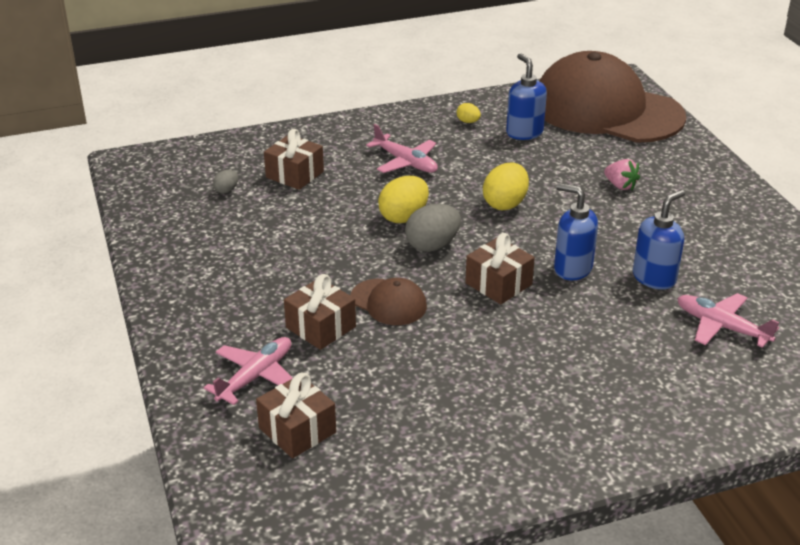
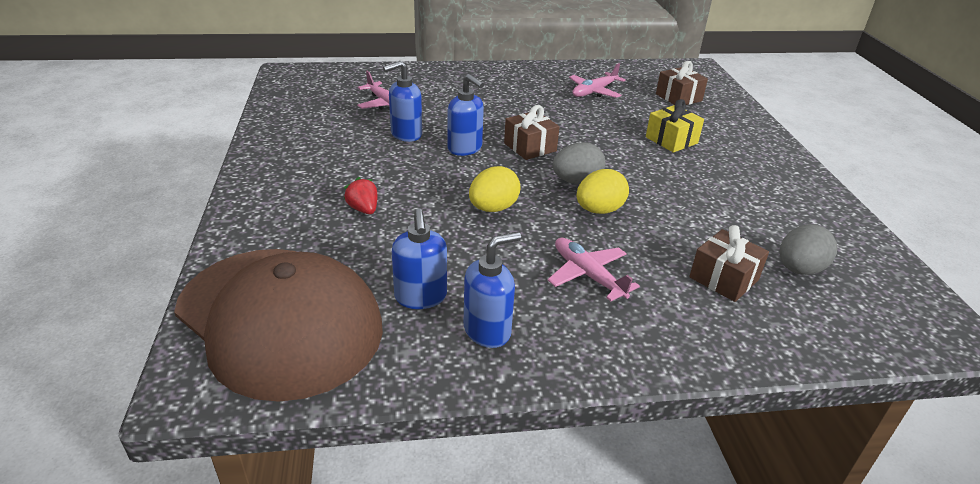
camera: 170 degrees left, 0 degrees up
(226, 190) = (799, 269): grey egg -> grey egg, size x1.94
(255, 377) = (711, 121): pink plane -> pink plane (594, 91)
(321, 327) = (671, 140): brown gift -> yellow gift
(388, 302) = (620, 147): brown cap -> none
(468, 122) = (487, 330): yellow egg -> blue soap dispenser
(620, 186) = (363, 209): pink strawberry -> red strawberry

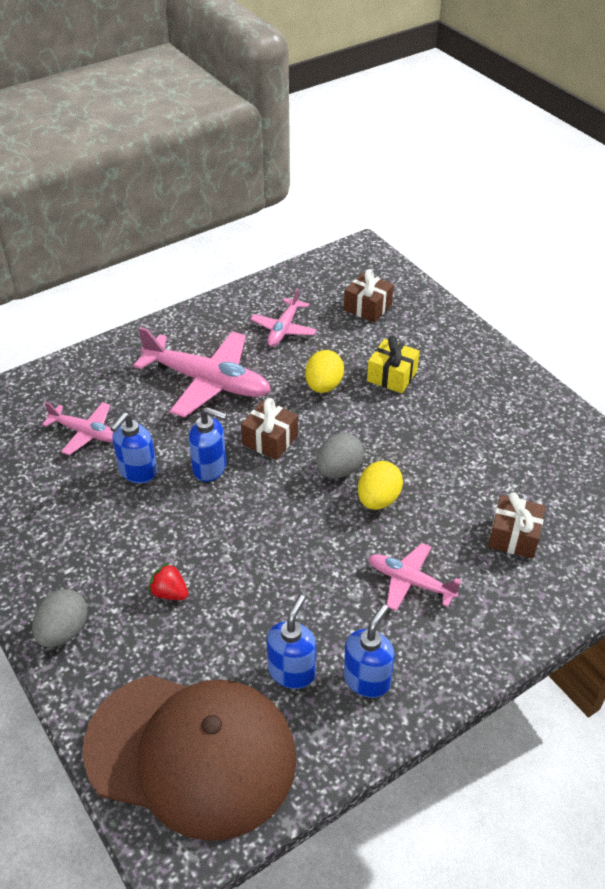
camera: 25 degrees left, 10 degrees up
(421, 297) = (292, 671): blue soap dispenser -> blue soap dispenser turned 120 degrees counterclockwise
(493, 208) = (286, 538): yellow egg -> yellow egg (323, 386)
(506, 103) = (207, 381): none -> pink plane
(799, 269) = (563, 500): grey egg -> grey egg (63, 631)

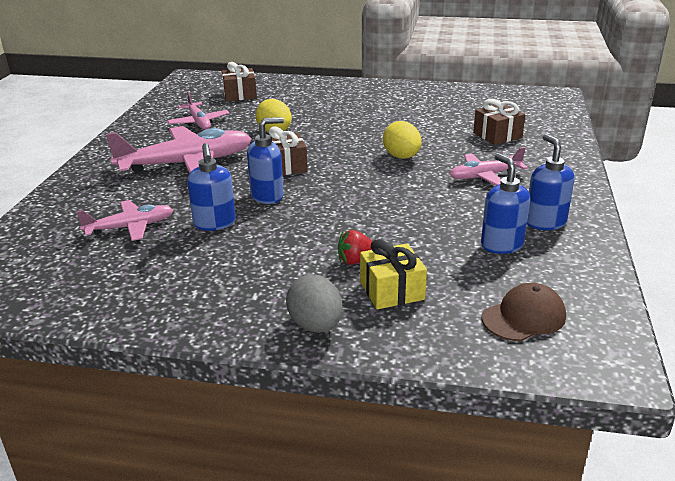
camera: 45 degrees left, 15 degrees down
(191, 753) = (524, 317): brown cap -> brown cap, size x0.41
(339, 470) = (355, 157): grey egg -> none
(392, 376) = (310, 112): yellow gift -> yellow gift (392, 290)

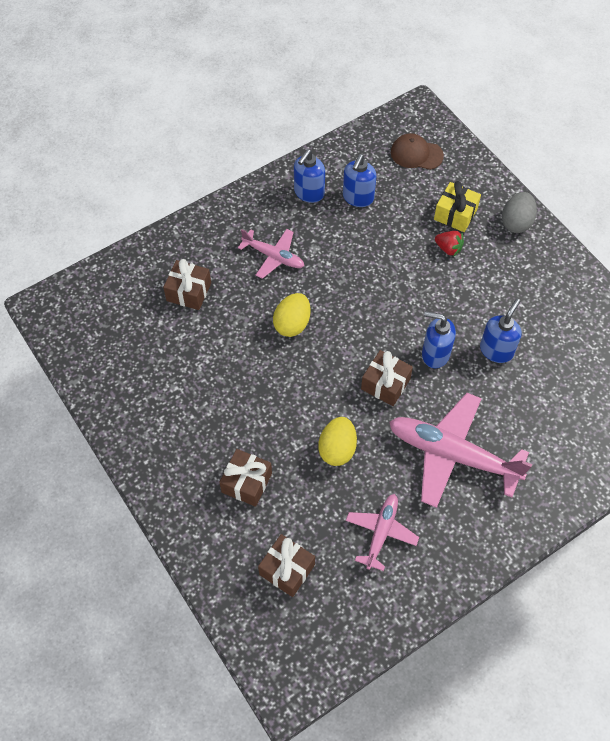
camera: 135 degrees left, 30 degrees up
(130, 227) = (554, 392): pink plane -> none
(311, 103) = (246, 482): none -> brown gift

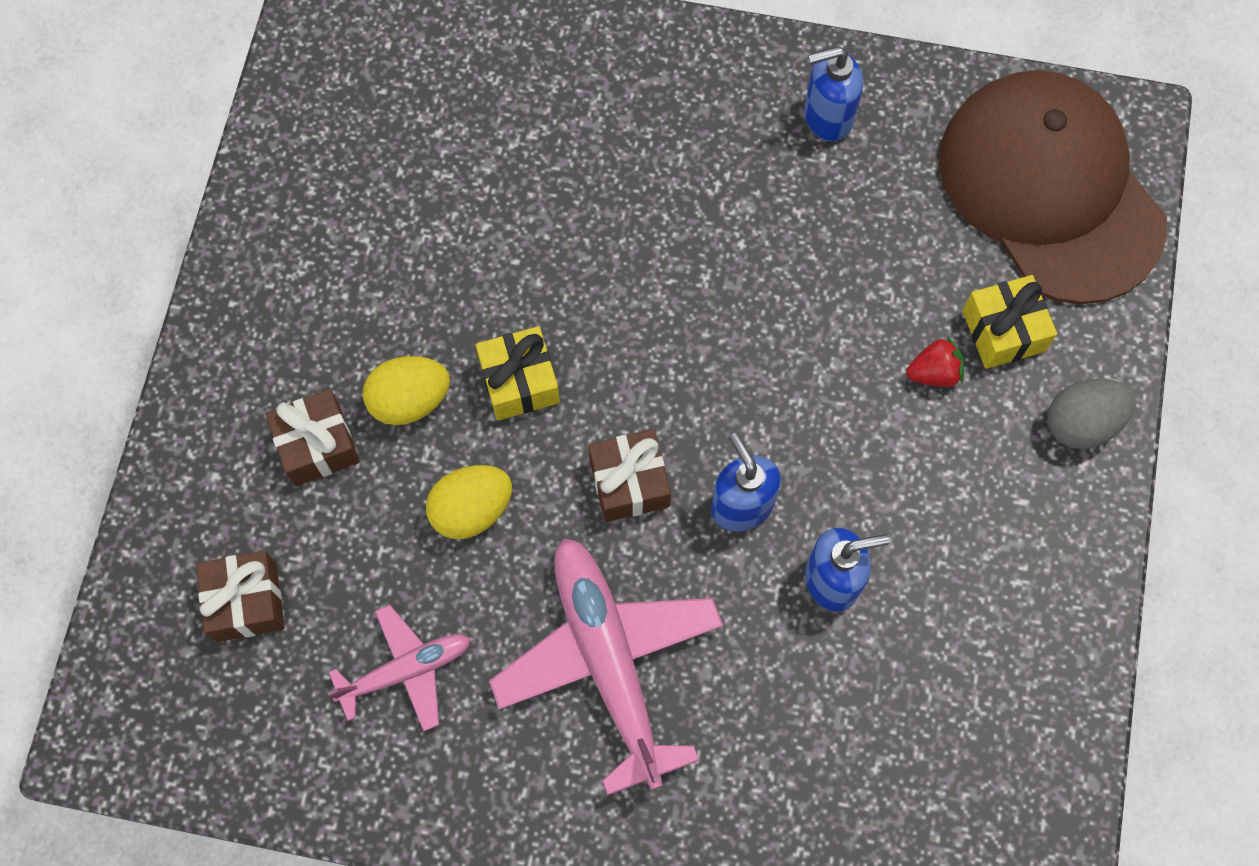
camera: 45 degrees right, 10 degrees up
(189, 292) = (516, 121): brown gift -> none
(273, 256) = (678, 168): pink plane -> none
(292, 324) = (599, 287): yellow egg -> yellow egg (410, 400)
(301, 385) = (519, 382): none -> yellow gift
(358, 198) = (888, 183): blue soap dispenser -> none
(416, 154) = (1050, 189): brown cap -> brown cap, size x2.43
(448, 248) = (934, 372): red strawberry -> red strawberry turned 90 degrees counterclockwise

